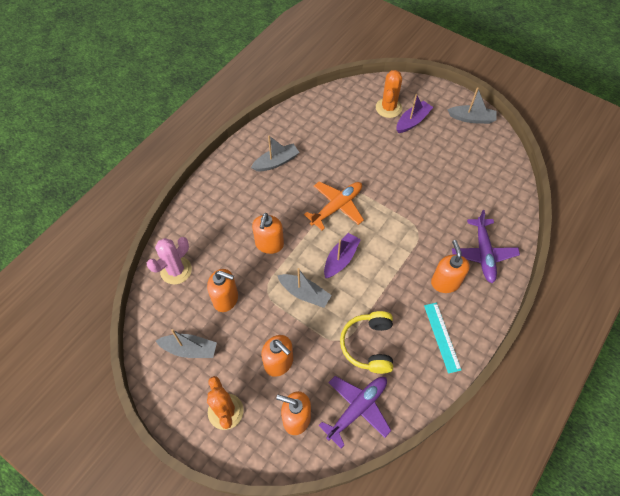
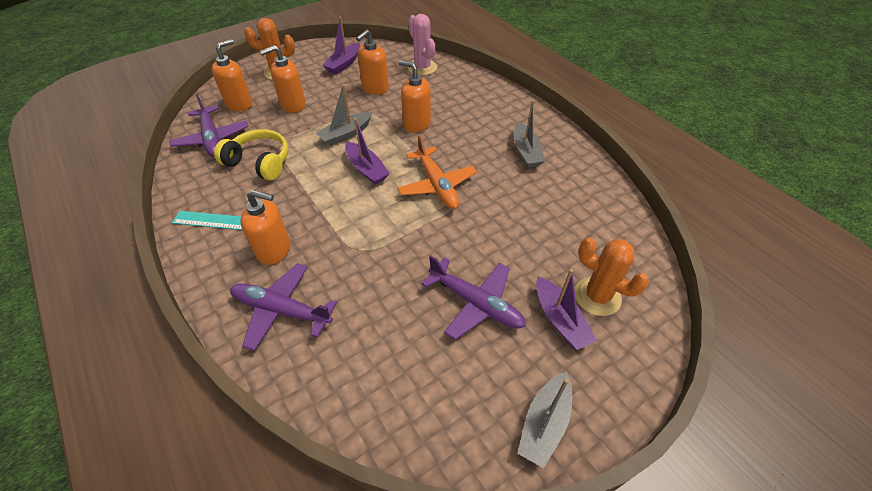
camera: 110 degrees right, 10 degrees down
(189, 349) = (344, 64): grey boat -> purple boat
(423, 159) = (475, 303): none -> purple plane

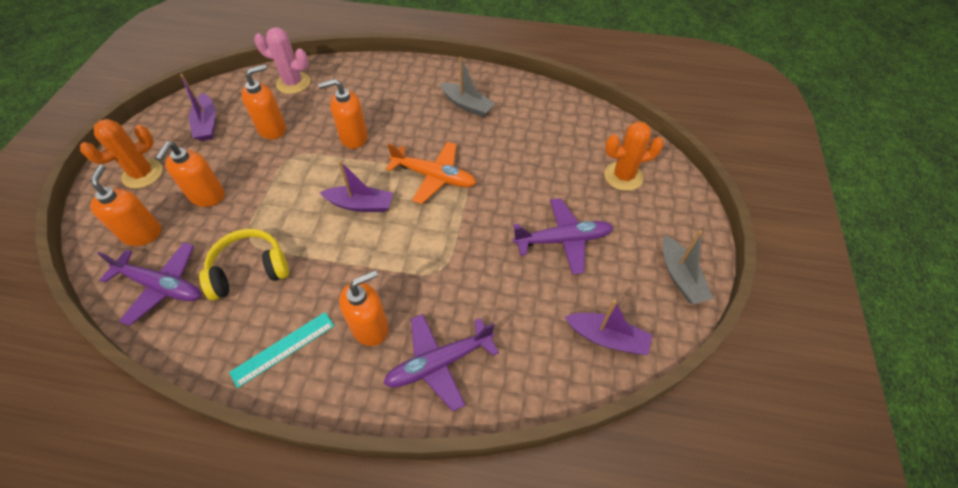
camera: 45 degrees left, 5 degrees up
(346, 134) = (301, 188): grey boat -> none
(375, 88) = (272, 129): orange soap dispenser -> orange soap dispenser turned 120 degrees counterclockwise
(560, 320) = (620, 208): purple boat -> purple boat (607, 338)

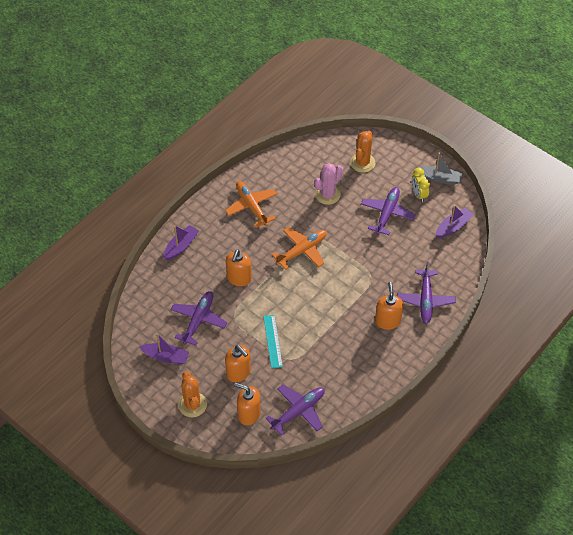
camera: 60 degrees left, 0 degrees up
(249, 270) = (314, 365): yellow headphones -> none
(272, 129) = (198, 320): orange soap dispenser -> purple plane
(283, 348) = (377, 363): turquoise ruler -> turquoise ruler (272, 341)
(293, 83) = (157, 294): pink cactus -> pink cactus (327, 194)
(360, 204) = (300, 295): purple boat -> purple boat (181, 246)
(467, 105) = (252, 206): grey boat -> orange plane
(628, 263) = (418, 194): none -> yellow clock

